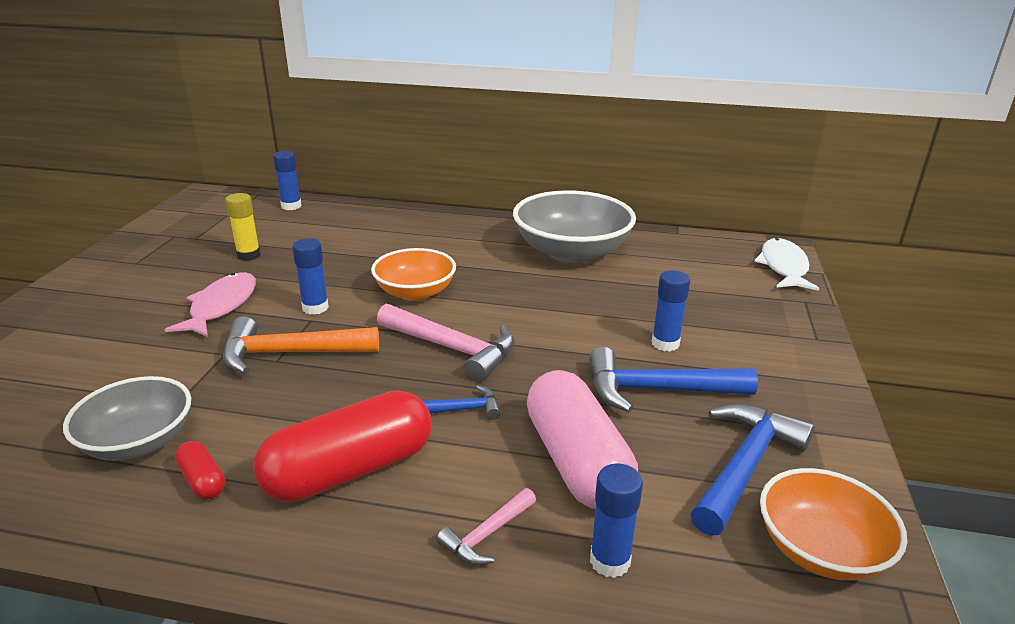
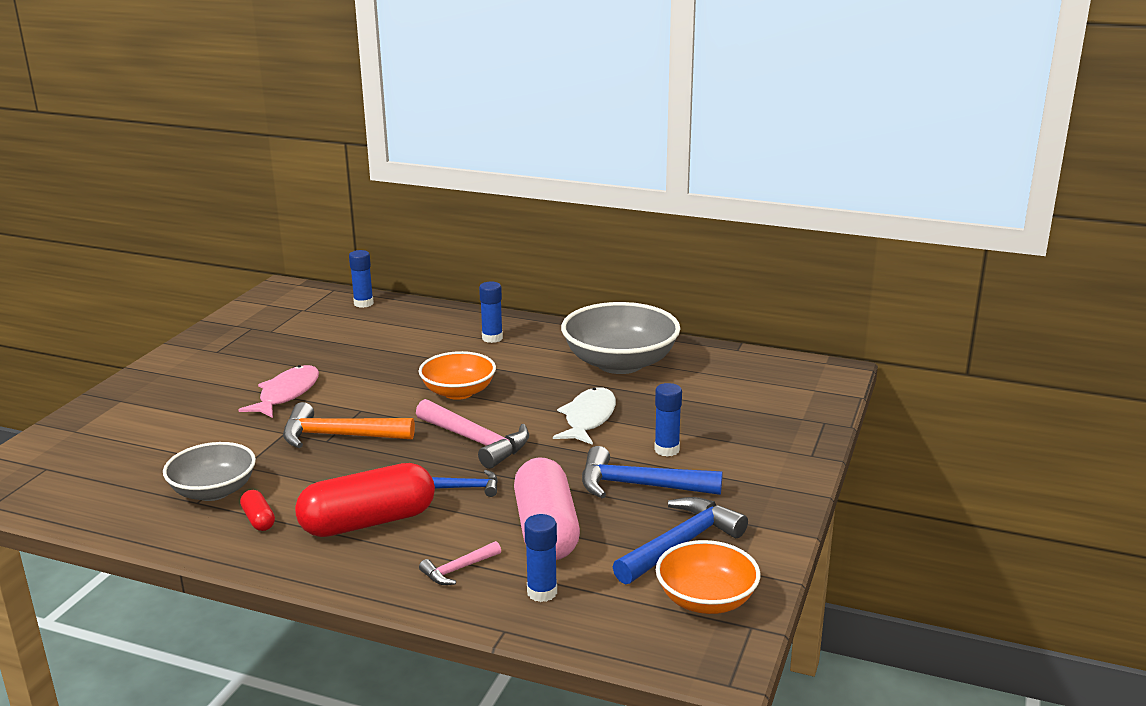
camera: 10 degrees right, 5 degrees down
(248, 255) = (316, 350): yellow glue stick -> none
(315, 308) = (367, 400): blue glue stick -> blue glue stick (492, 338)
(783, 267) = (825, 389): white fish -> white fish (588, 418)

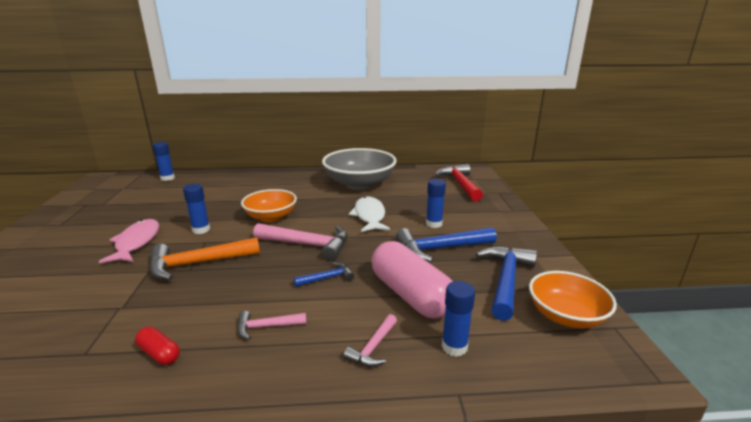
camera: 25 degrees left, 0 degrees up
(213, 491) = (99, 337): grey bowl -> none
(368, 522) = (266, 327): red capsule -> pink hammer
(492, 338) = (270, 183): blue glue stick -> blue glue stick (201, 230)
(778, 395) = (460, 184): none -> red hammer

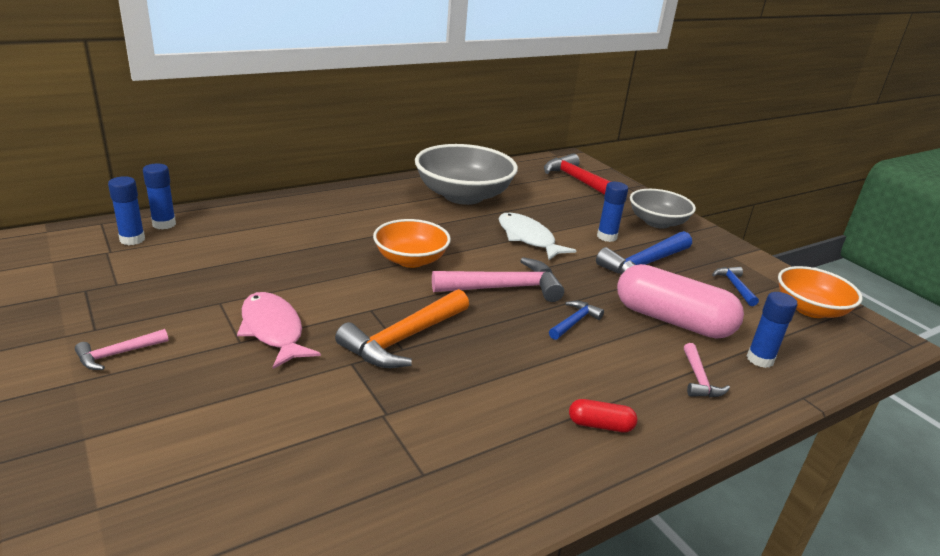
camera: 30 degrees left, 5 degrees up
(159, 353) = (509, 447): red capsule -> red capsule (600, 425)
(201, 230) = (341, 295): blue glue stick -> blue glue stick (132, 239)
(266, 327) = (580, 388): pink hammer -> pink hammer (117, 354)
(492, 220) = (657, 222): none -> grey bowl
(506, 280) = (734, 286): blue hammer -> blue hammer, size x0.52

